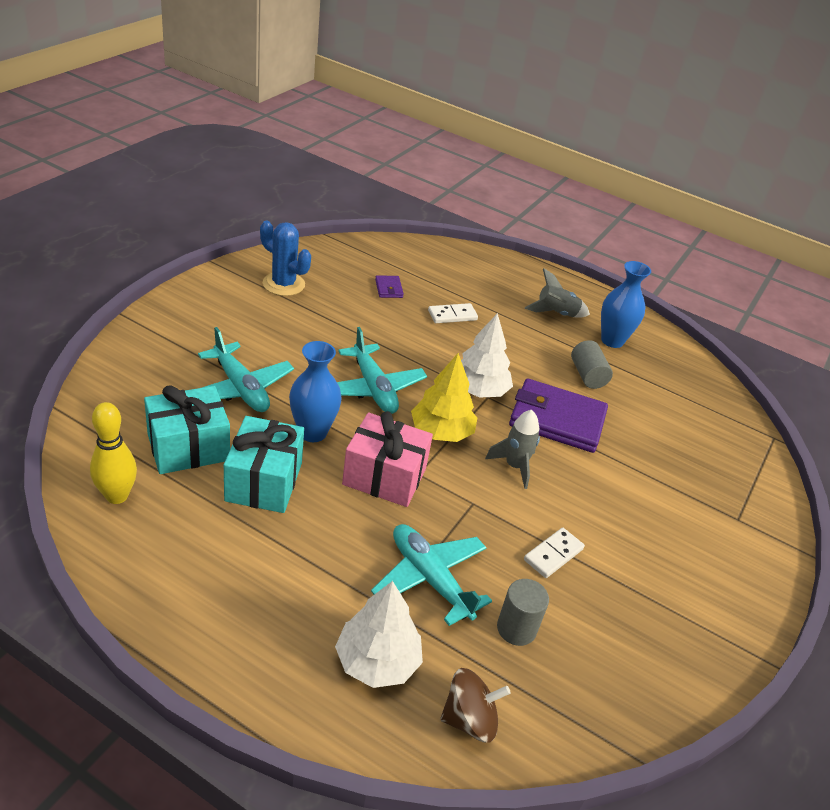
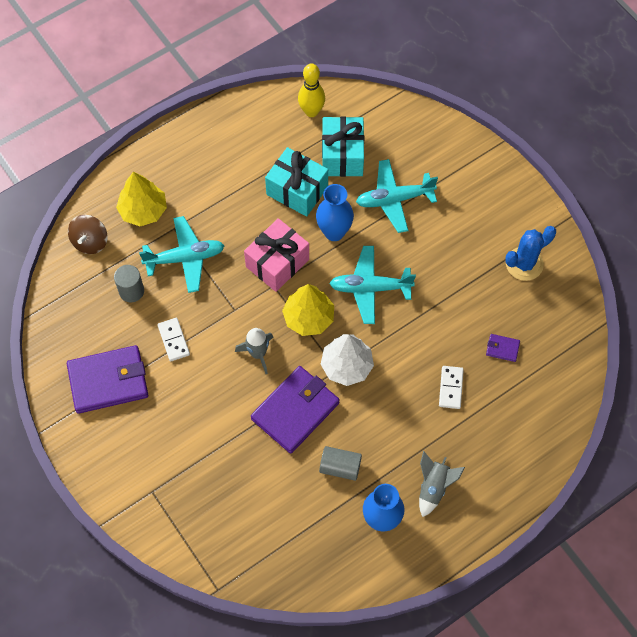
camera: 120 degrees right, 25 degrees up
(377, 661) = (143, 210): white tree -> yellow tree
(655, 610) = (108, 381): none -> purple wallet

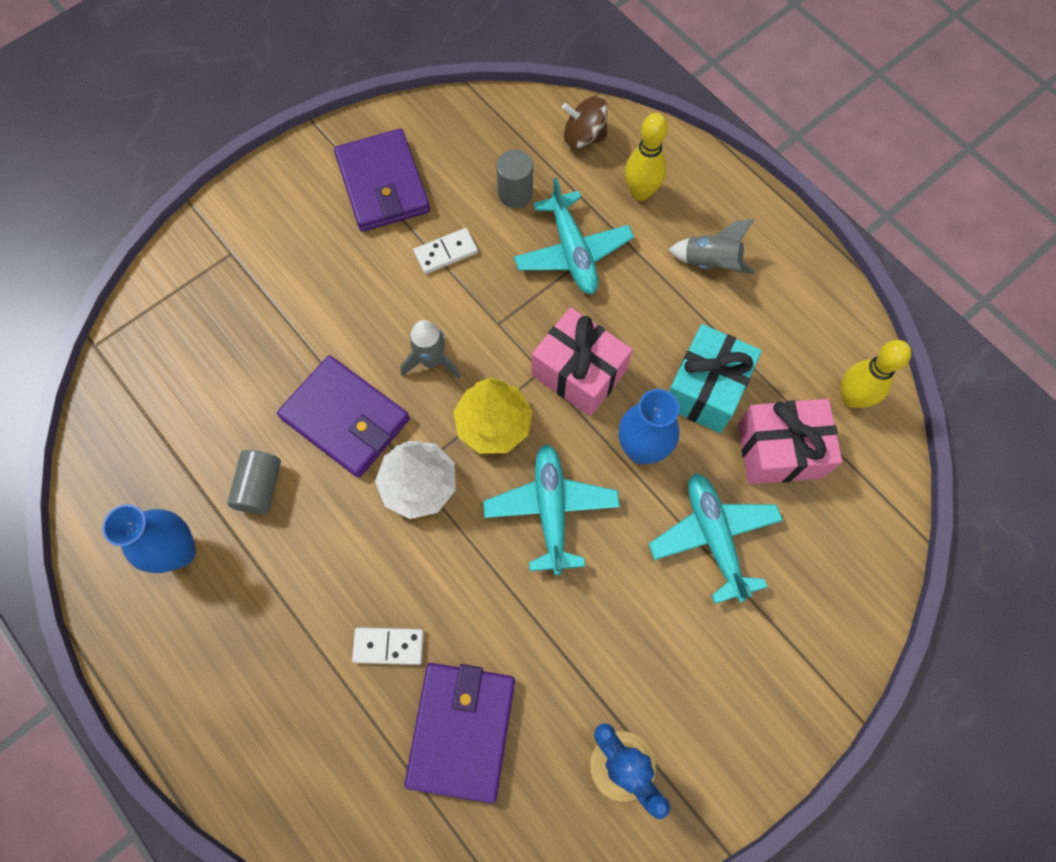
camera: 85 degrees right, 5 degrees up
(143, 210) = (640, 192): yellow tree -> yellow bowling pin
(342, 156) = (779, 451): turquoise gift -> pink gift
(434, 487) = (226, 627): grey rocket -> grey rocket (710, 263)
(502, 348) = (461, 730): purple wallet -> purple wallet, size x2.37

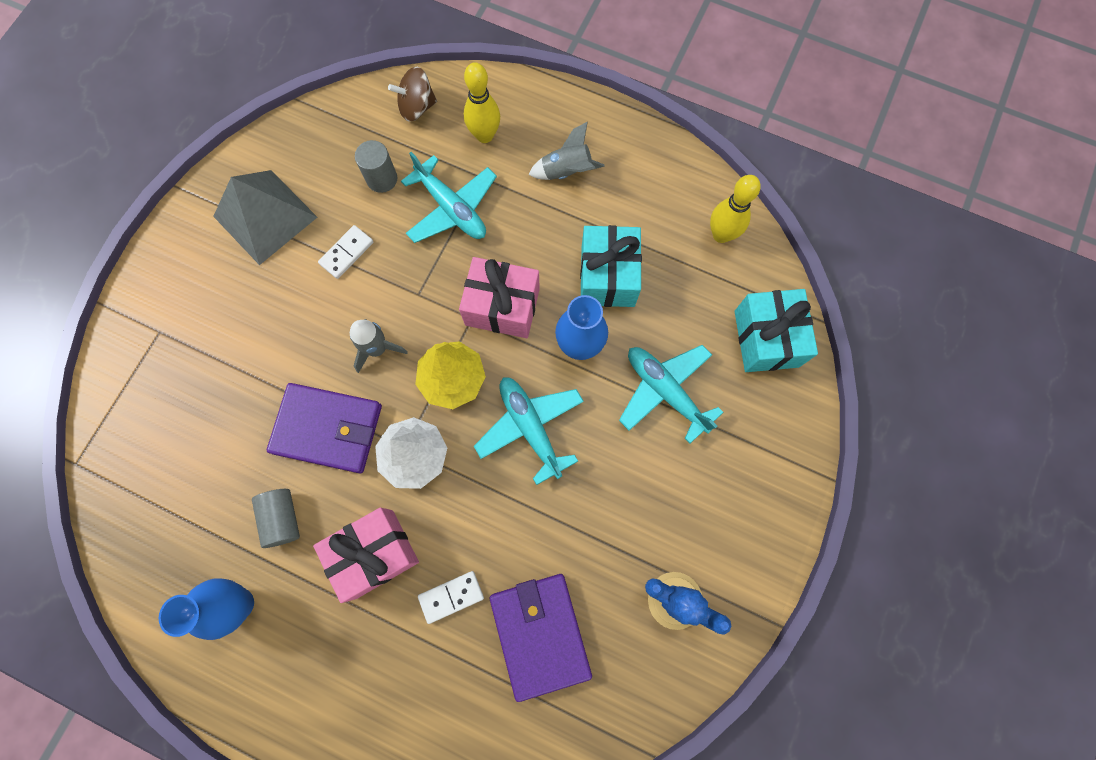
camera: 25 degrees left, 5 degrees up
(383, 184) = (265, 216): purple wallet -> grey pyramid
(779, 451) = (685, 300): pink gift -> pink gift (374, 553)
(853, 531) = (766, 338): none -> turquoise gift

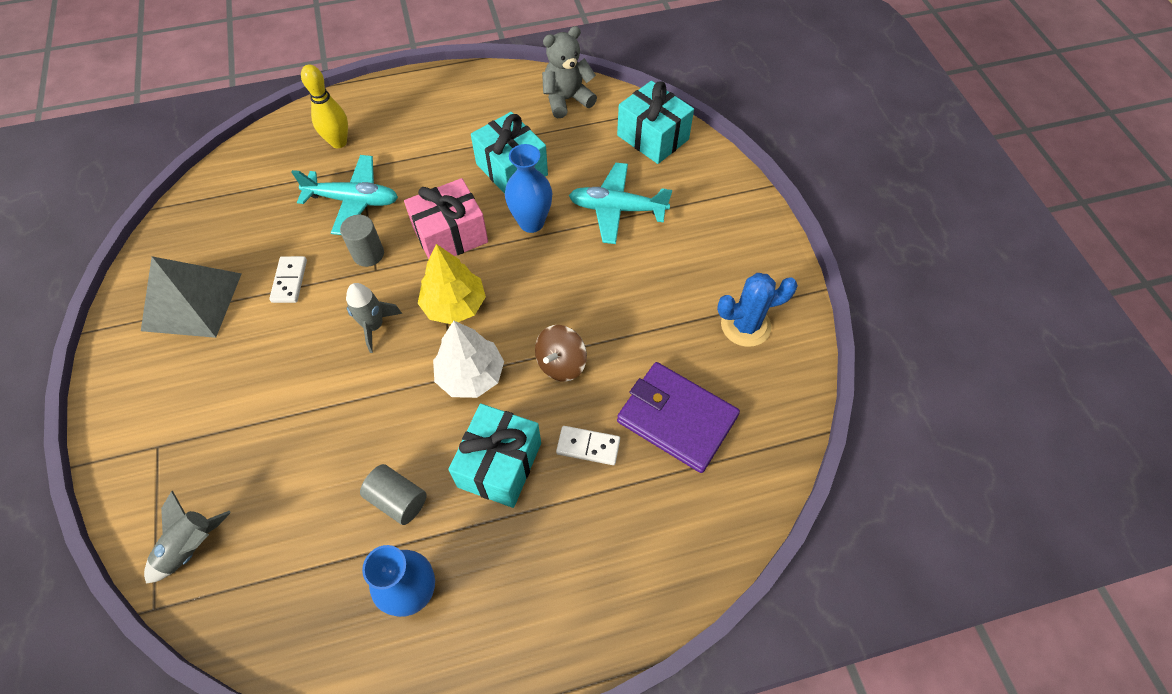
camera: 40 degrees left, 15 degrees down
(328, 429) = (380, 408): purple wallet -> none
(374, 553) = (499, 465): pink gift -> turquoise gift
(382, 179) = (277, 216): grey cylinder -> grey cylinder (368, 254)
(417, 107) = (266, 156): brown spinning top -> brown spinning top (561, 363)
(451, 597) = (588, 446): white domino -> white domino turned 75 degrees clockwise
(530, 427) = (543, 295): turquoise plane -> none
(566, 171) = (423, 128): grey rocket -> grey rocket (191, 547)
(721, 234) = (567, 100): yellow bowling pin -> grey teddy bear

